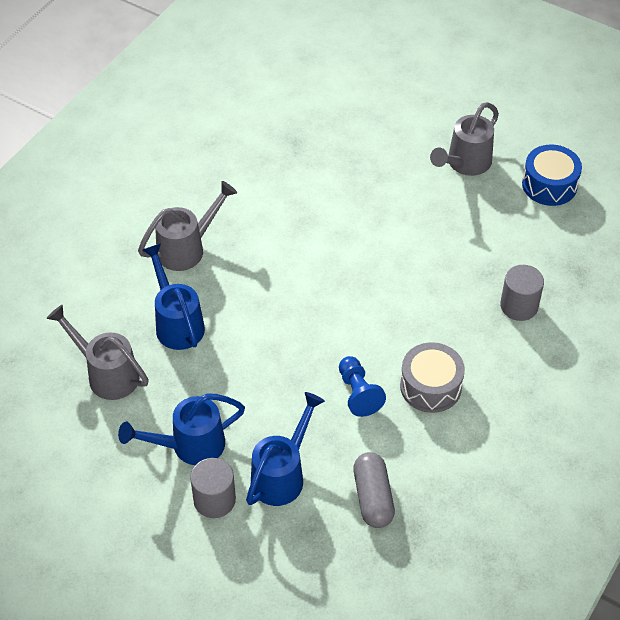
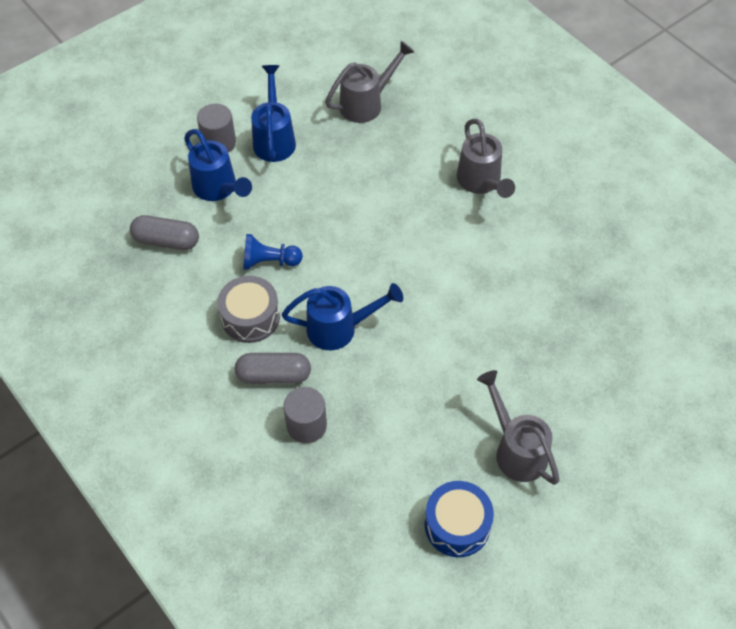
camera: 110 degrees right, 5 degrees up
(177, 323) = (399, 157): blue watering can -> blue watering can (339, 328)
(483, 346) = (274, 375): none -> grey capsule

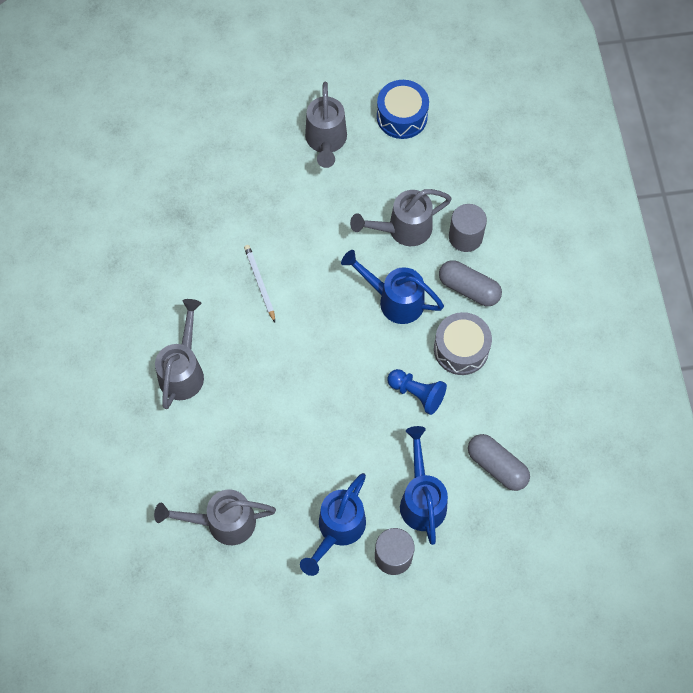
camera: 150 degrees left, 10 degrees up
(374, 399) = (403, 229): none -> grey watering can
(473, 280) = (259, 283): none -> white pencil

